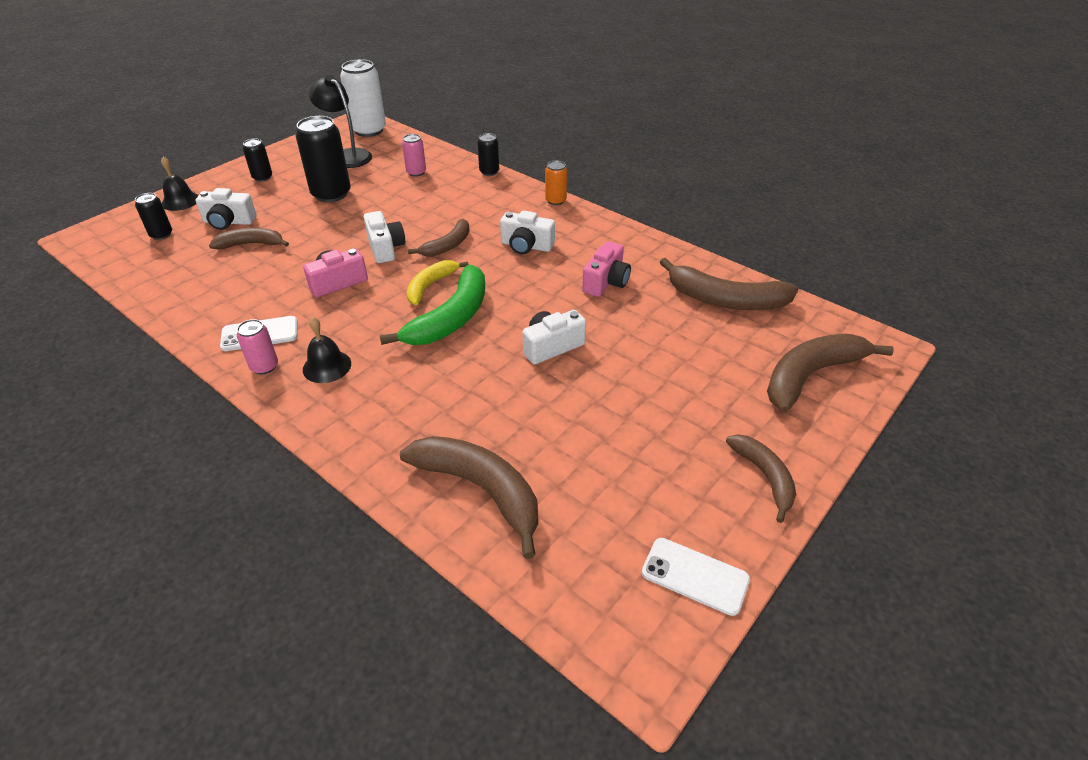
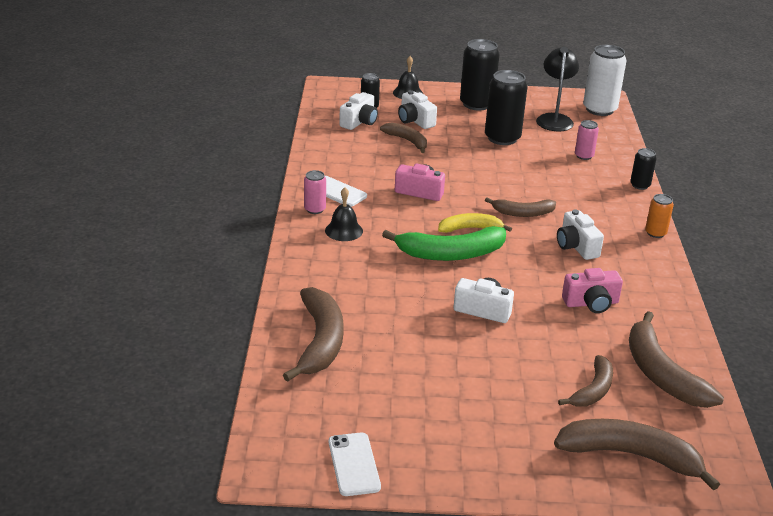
camera: 50 degrees right, 10 degrees down
(262, 177) = (476, 104): black can -> black can, size x1.91
(385, 248) = (481, 190): white camera -> white camera (359, 122)
(764, 477) = (482, 467): brown banana -> brown banana (593, 390)

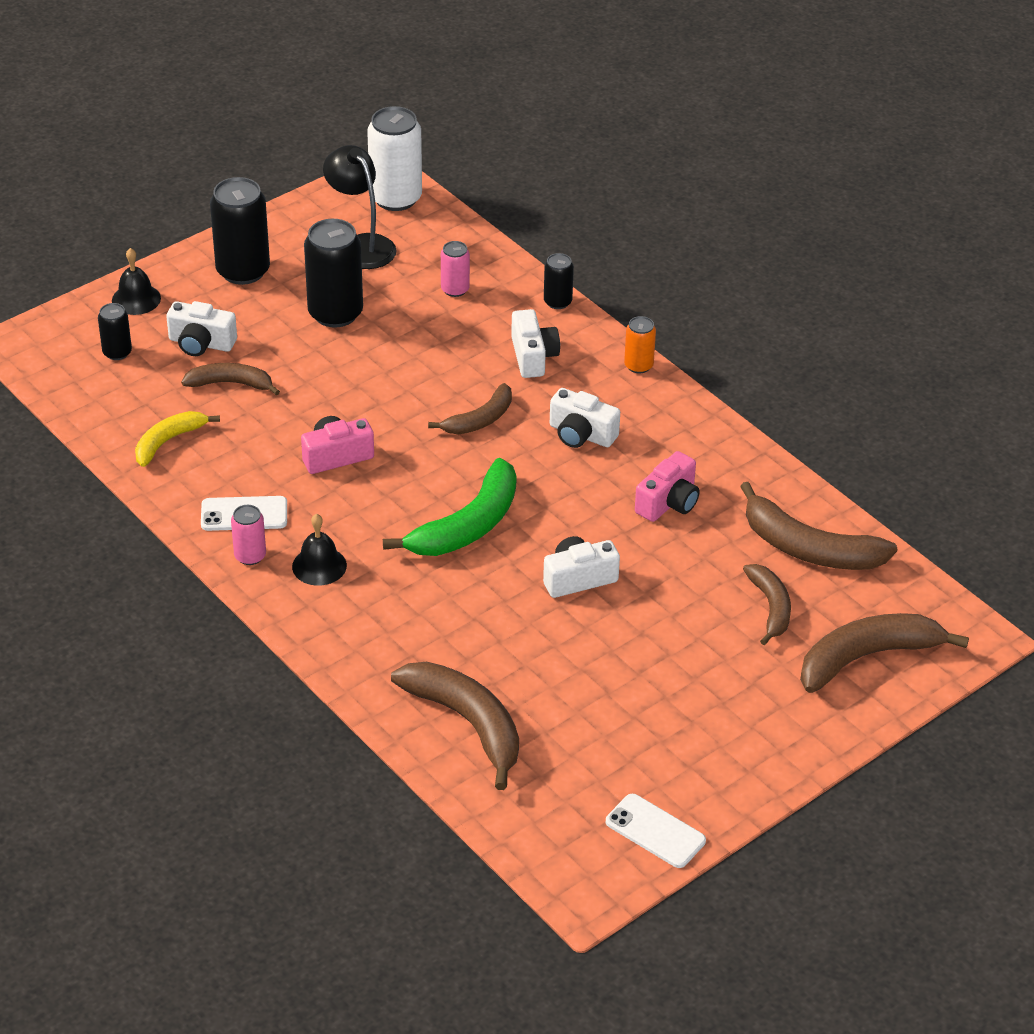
camera: 40 degrees left, 10 degrees up
(359, 122) = (135, 385): white camera -> white camera (533, 356)
(470, 229) = (450, 477): yellow banana -> yellow banana (168, 441)

